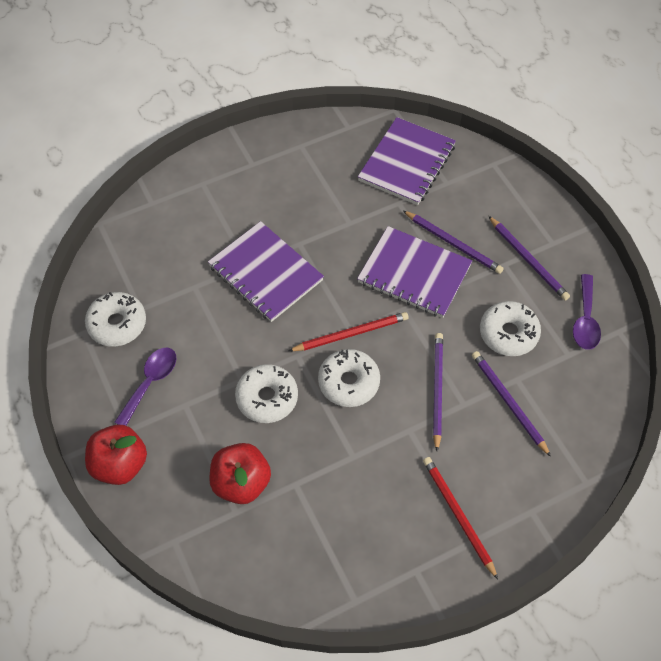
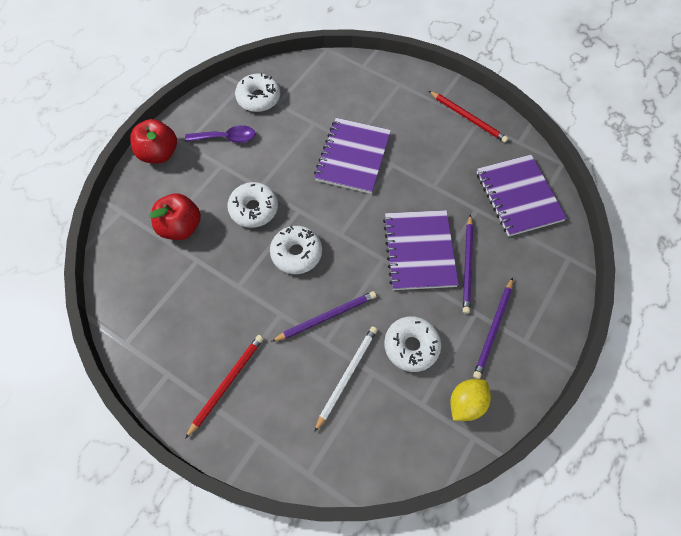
camera: 60 degrees right, 5 degrees up
(351, 334) = (338, 235): red pencil -> red pencil (468, 118)
(407, 163) = (518, 196): purple notebook -> purple notebook turned 75 degrees clockwise
(508, 402) = (347, 376): purple pencil -> white pencil
(585, 320) = (466, 403): purple spoon -> yellow lemon

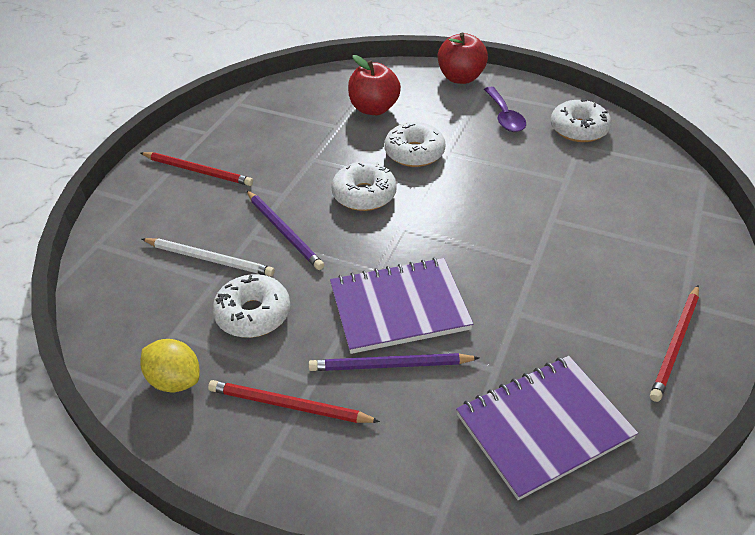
camera: 80 degrees right, 20 degrees down
(352, 157) = (528, 222): purple notebook -> none
(493, 329) = (289, 405): purple pencil -> red pencil

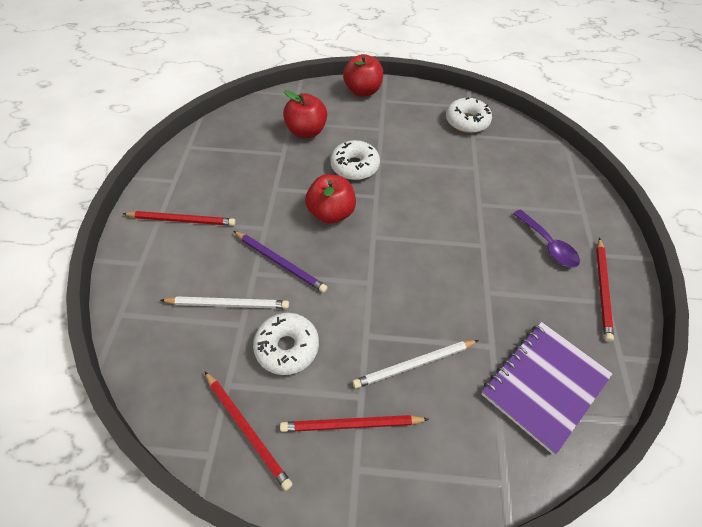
camera: 20 degrees left, 10 degrees up
(175, 380) = (247, 430): yellow lemon -> red pencil
(364, 195) = (331, 213): white donut -> red apple
(390, 365) = (414, 364): purple pencil -> white pencil
(399, 307) = (400, 310): purple notebook -> none
(504, 116) = (409, 120): purple spoon -> purple spoon (548, 245)

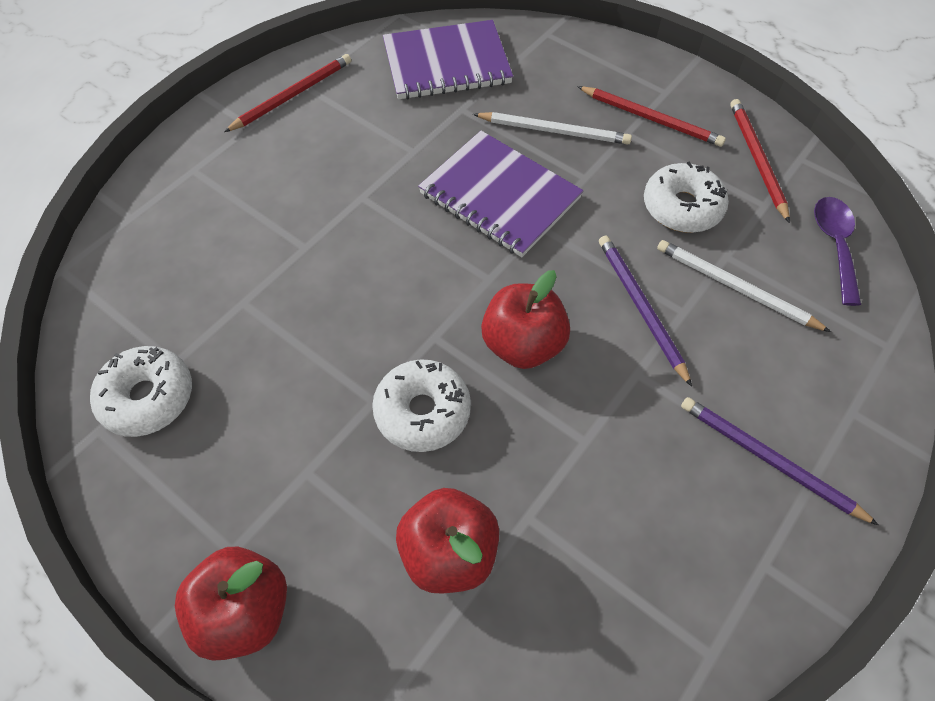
camera: 145 degrees left, 5 degrees up
(182, 220) = (769, 460): red pencil -> purple pencil
(408, 289) = (499, 196): none -> purple notebook
(548, 245) = (287, 159): purple spoon -> purple spoon (834, 245)

